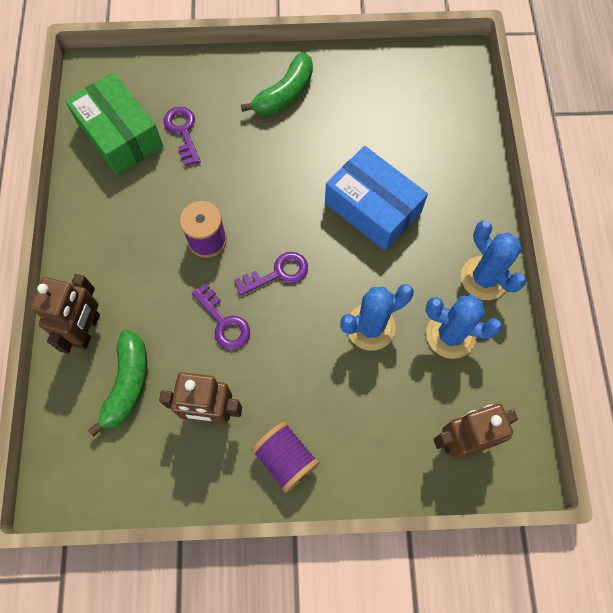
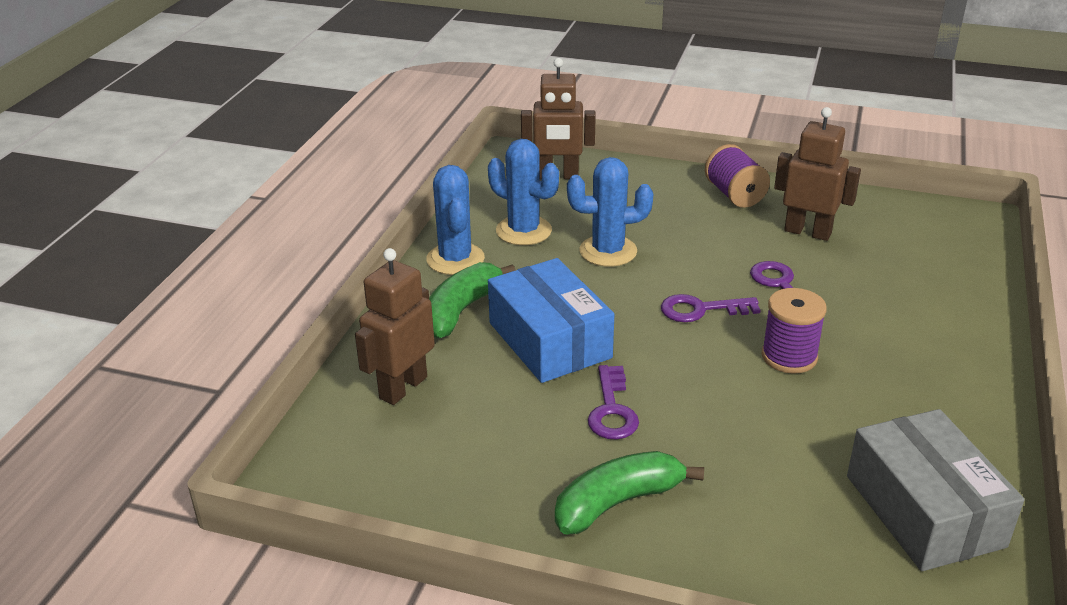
camera: 160 degrees left, 35 degrees down
(87, 330) = (956, 311): brown robot -> brown robot (402, 387)
(120, 135) = (924, 511): green box -> grey box
(128, 384) = (901, 264): green banana -> green banana (461, 310)
(183, 131) = (810, 490): purple key -> purple key (612, 410)

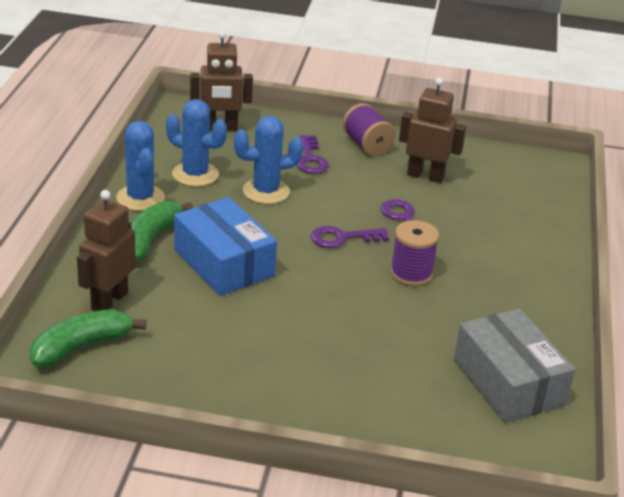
camera: 10 degrees left, 0 degrees up
(612, 410) = (276, 315): purple key -> purple key (310, 159)
(618, 502) = (285, 382): green banana -> green banana (81, 347)

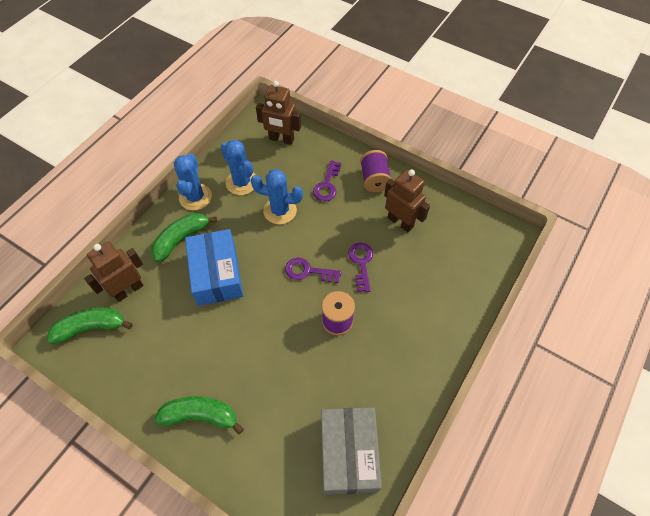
camera: 25 degrees right, 25 degrees up
(298, 393) = (201, 415): none -> green banana

